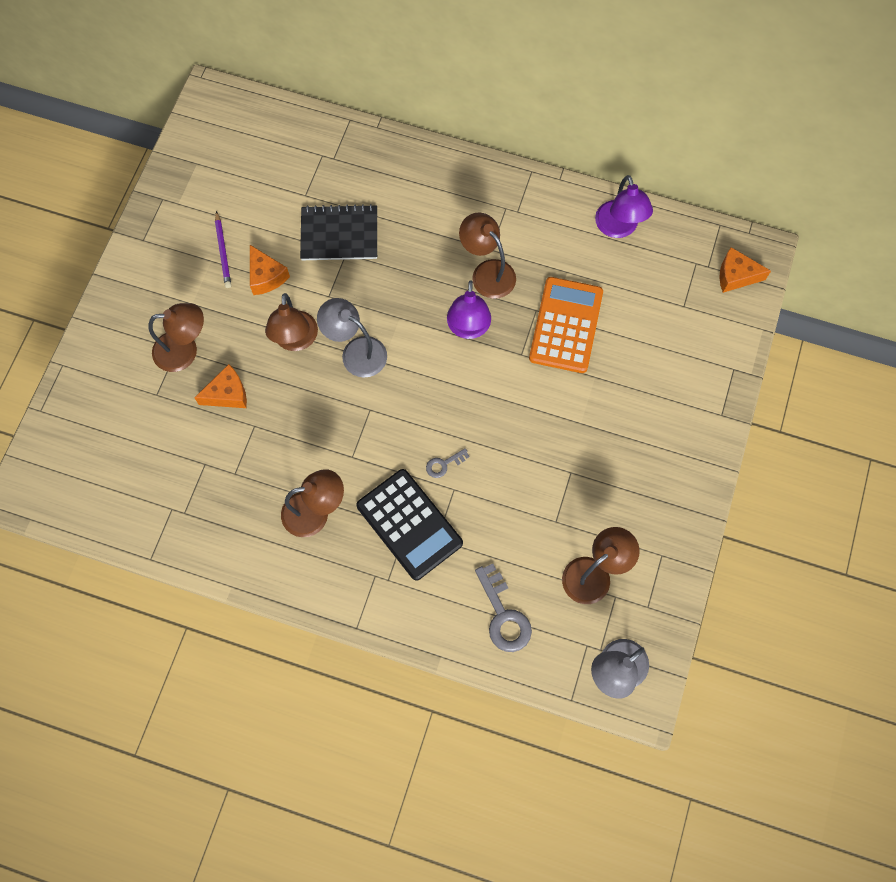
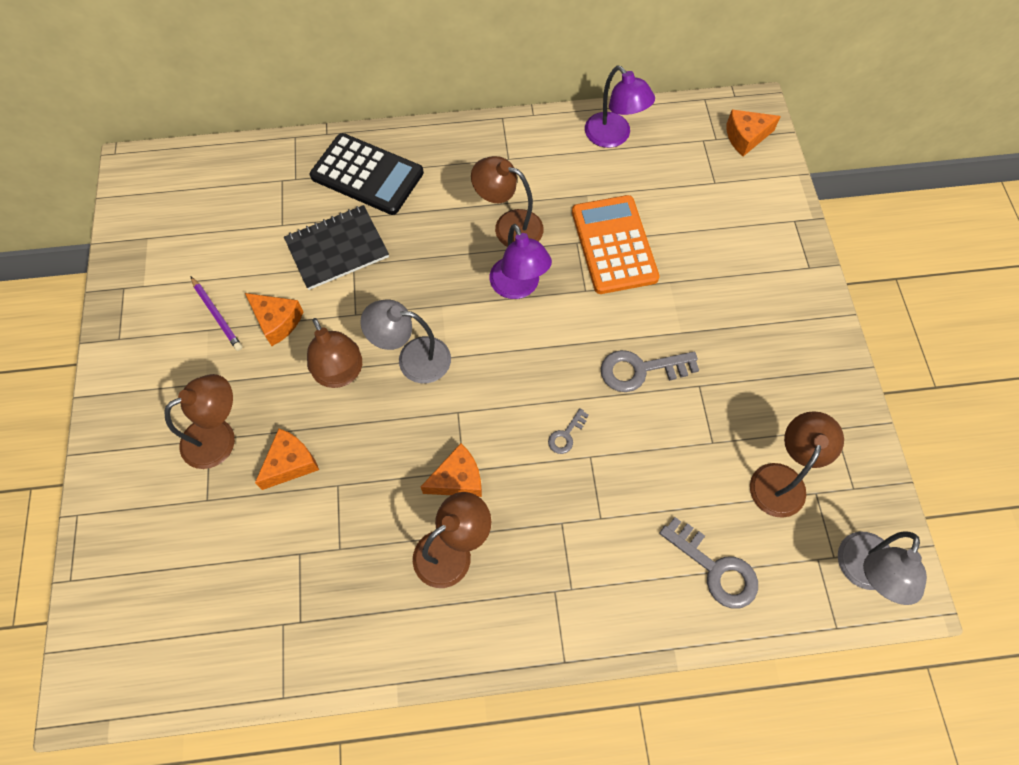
camera: 25 degrees left, 5 degrees down
(345, 461) = (458, 479): none -> orange cheese
(409, 524) = (563, 516): black calculator -> black calculator (367, 175)
(530, 439) = (640, 370): none -> grey key

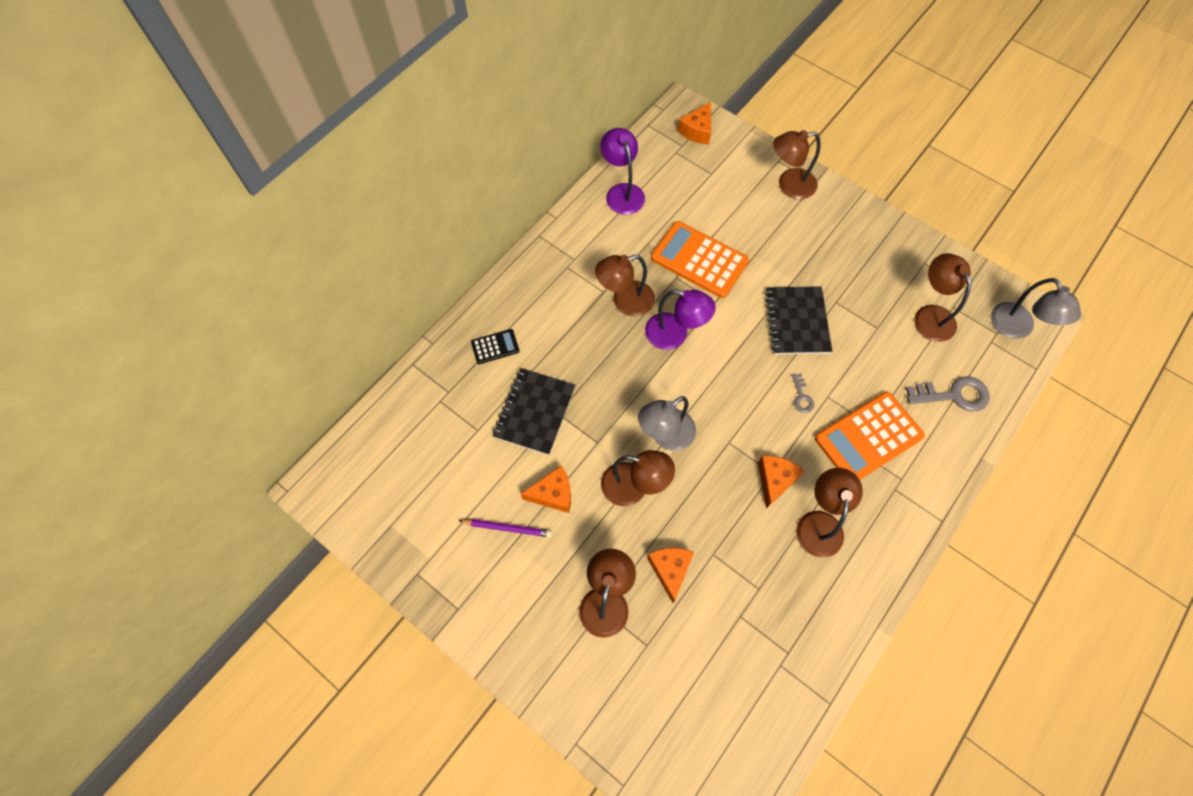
camera: 45 degrees left, 0 degrees up
(367, 175) = (495, 347): black calculator -> black calculator, size x0.48
(584, 525) = (868, 437): none -> orange calculator
(613, 137) = (622, 192): purple lamp -> purple lamp turned 120 degrees counterclockwise
(640, 370) = (797, 321): grey key -> black notebook
(779, 249) = (789, 185): none -> brown lamp

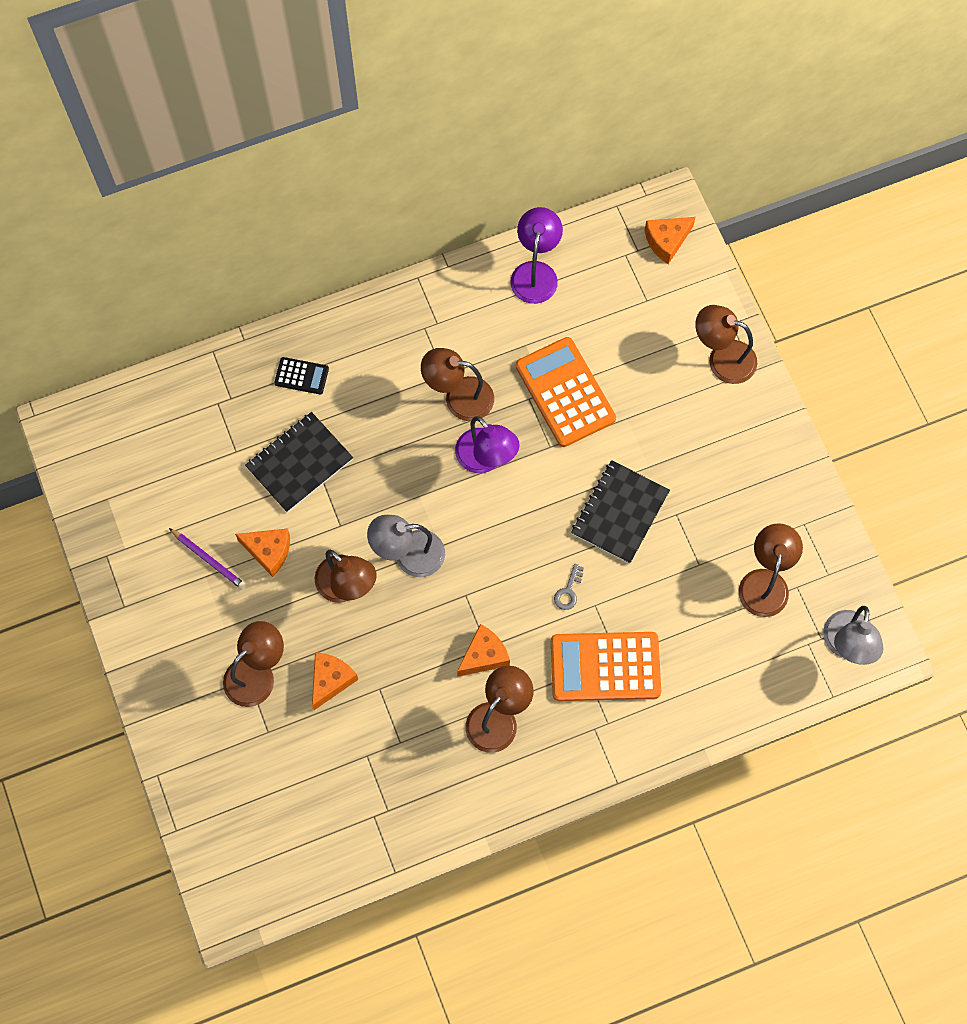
camera: 30 degrees right, 5 degrees up
(953, 395) = (724, 674): grey key -> none

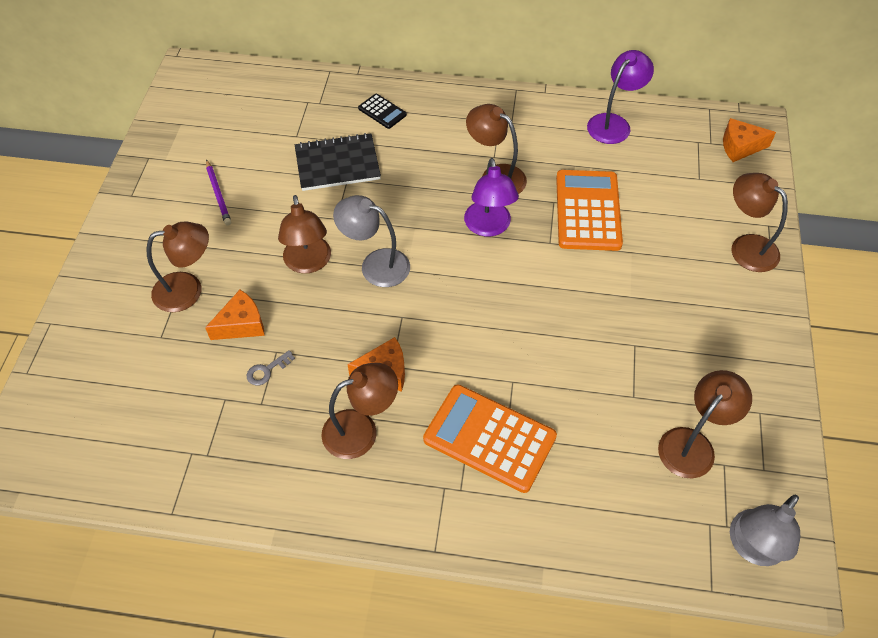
camera: 30 degrees right, 15 degrees down
(268, 551) = (267, 210): orange cheese -> none
(568, 591) = (495, 358): grey key -> grey key (267, 370)
(620, 513) = (582, 319): black notebook -> none

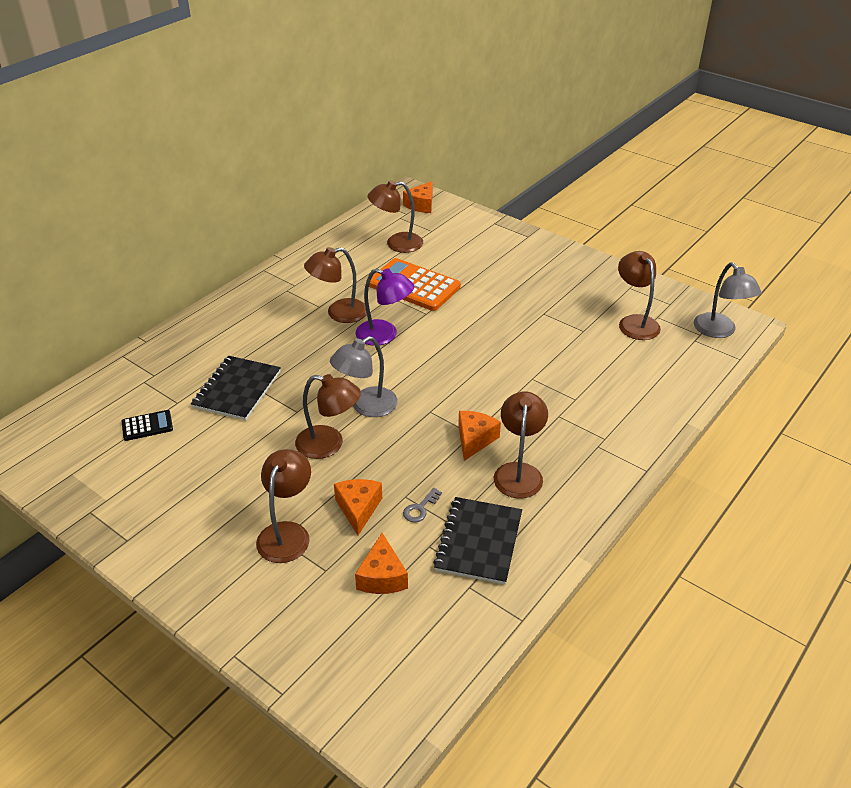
camera: 60 degrees left, 15 degrees down
(172, 381) = (382, 576): none -> orange cheese
(218, 194) = (193, 476): purple pencil -> none
(249, 436) = (479, 542): none -> black notebook
(267, 370) = (420, 508): grey key -> grey key turned 45 degrees clockwise
(382, 111) = (207, 344): black calculator -> black calculator (147, 426)
(489, 438) = (571, 408): orange calculator -> none
(614, 123) = (346, 242): purple lamp -> none
(746, 246) = (503, 238): brown lamp -> brown lamp (396, 244)

